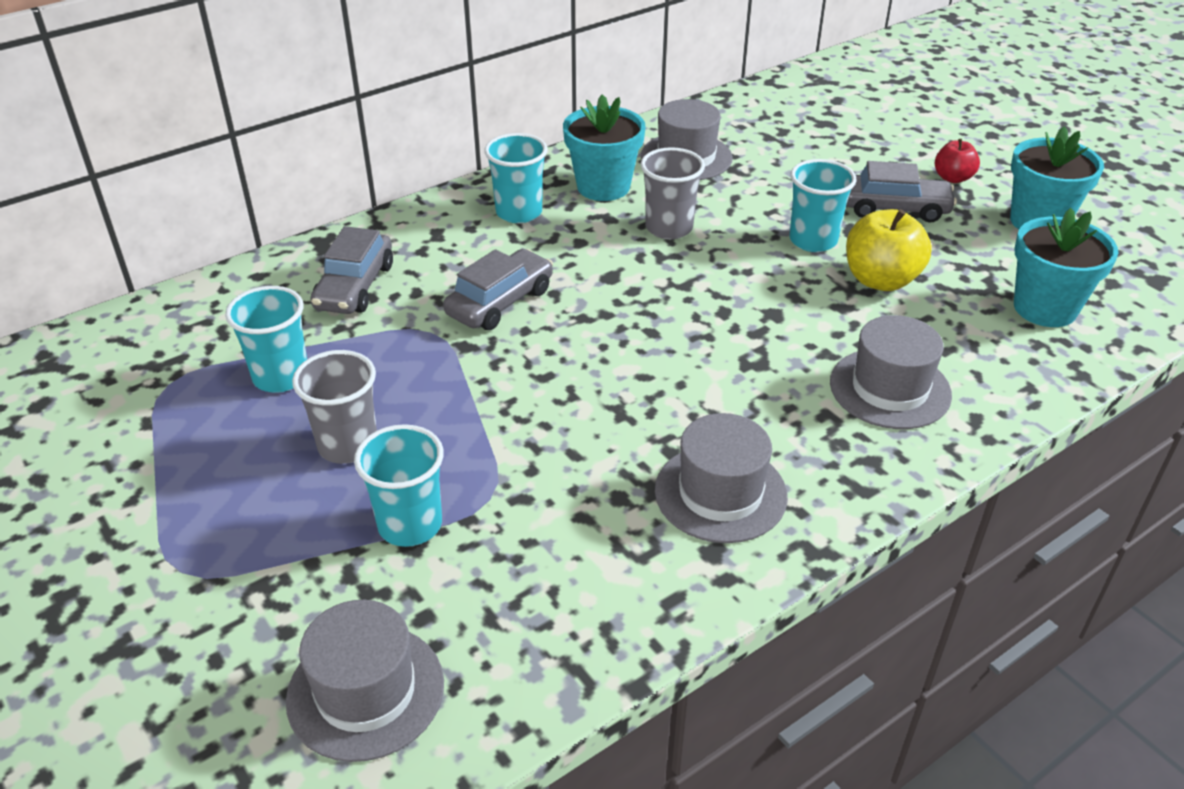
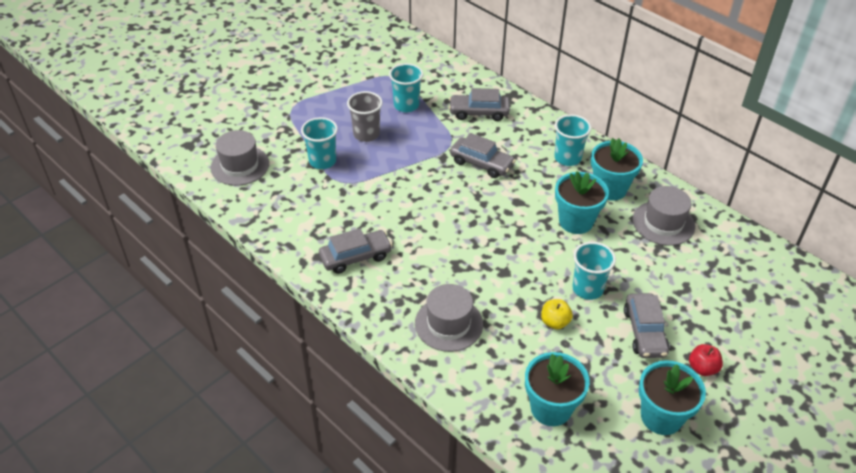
camera: 80 degrees right, 5 degrees up
(669, 228) = (576, 221): grey cup -> turquoise flower pot
(720, 493) = (356, 257): grey hat -> grey car
(880, 280) = (555, 322): yellow apple -> yellow apple, size x0.59

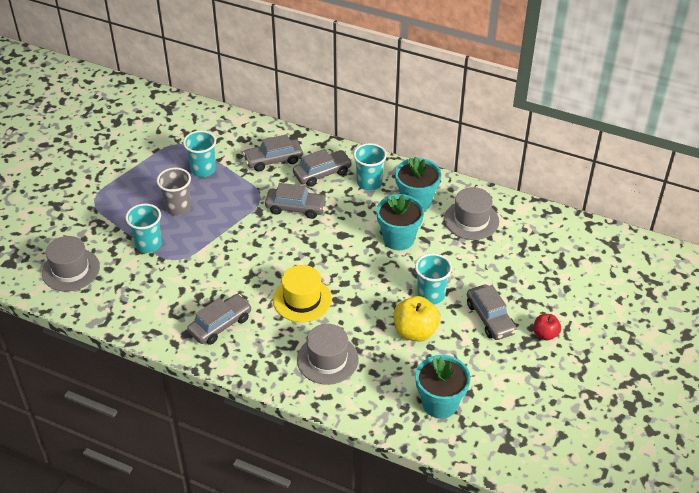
camera: 20 degrees left, 0 degrees up
(449, 255) = (302, 299): none -> yellow hat
(522, 137) = (322, 173): none -> grey car
(555, 322) = (415, 331): yellow apple -> yellow apple, size x1.69
(661, 417) = (528, 383): turquoise flower pot -> none

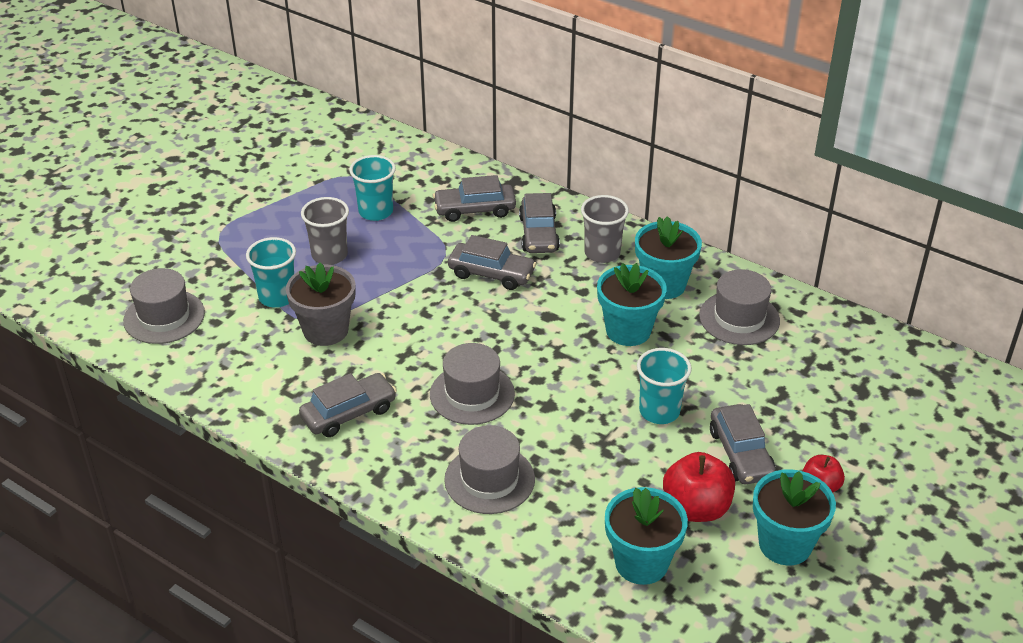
camera: 10 degrees right, 5 degrees down
(189, 265) = (325, 330): none -> grey flower pot
(302, 299) = (472, 394): yellow hat -> grey hat
(322, 173) = (538, 234): grey car -> grey car turned 105 degrees clockwise
(369, 183) = (602, 253): turquoise cup -> grey cup
(415, 331) = (626, 458): yellow apple -> none
(468, 360) = (696, 508): none -> red apple
(529, 377) = (785, 544): none -> turquoise flower pot

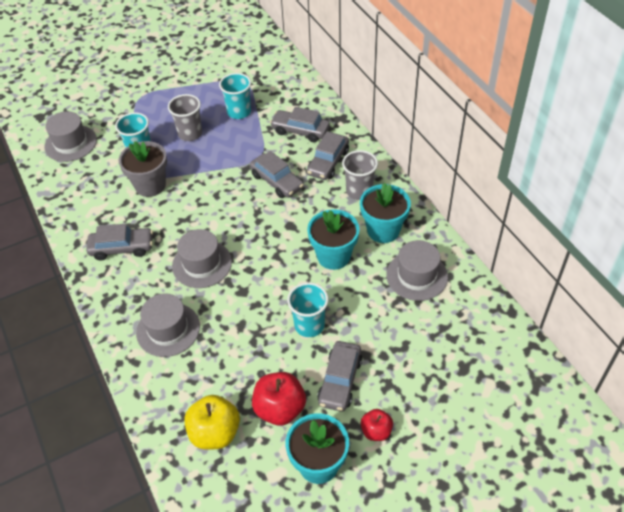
camera: 30 degrees right, 10 degrees up
(641, 563) = (215, 433): turquoise flower pot -> yellow apple

